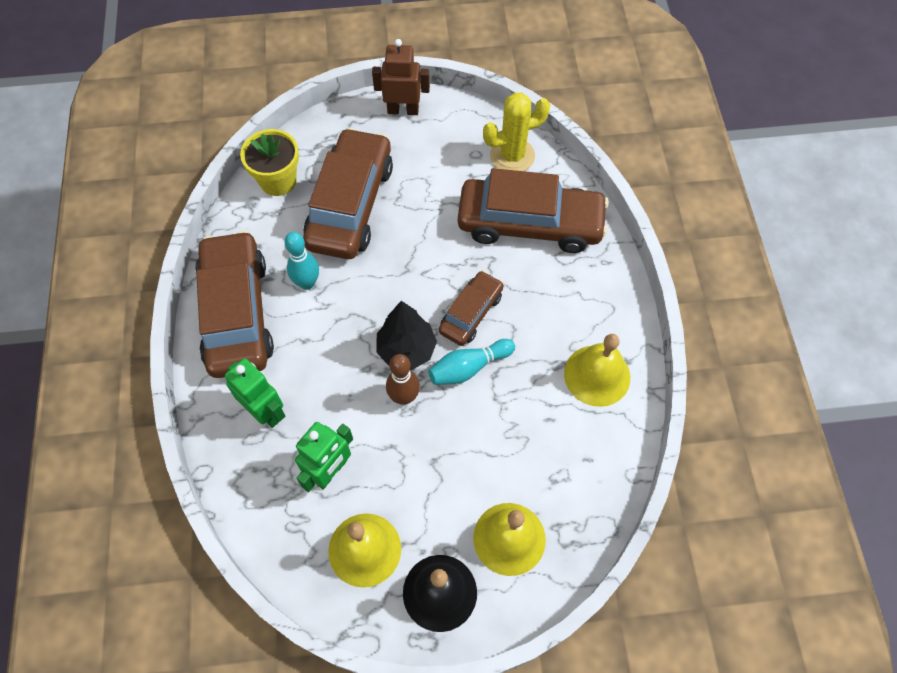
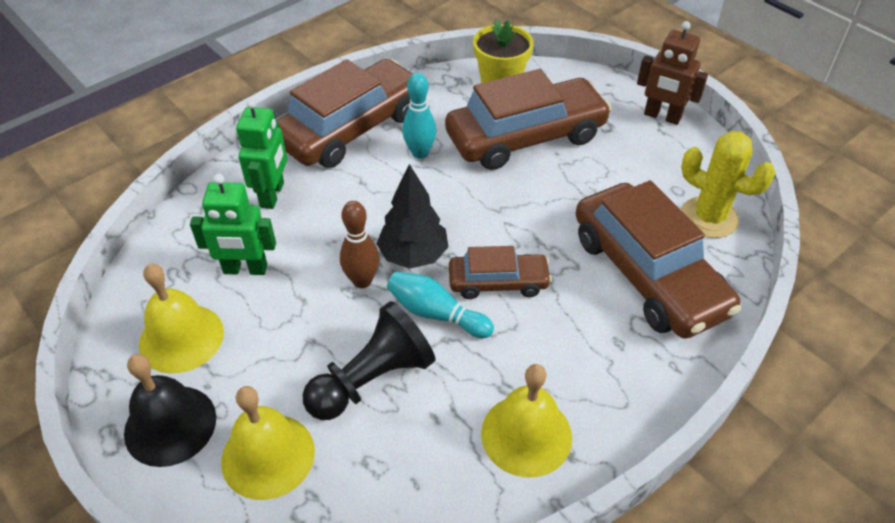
camera: 55 degrees right, 15 degrees down
(403, 110) = (662, 116): brown robot -> brown robot turned 150 degrees clockwise
(494, 440) = (372, 379): none -> black pawn

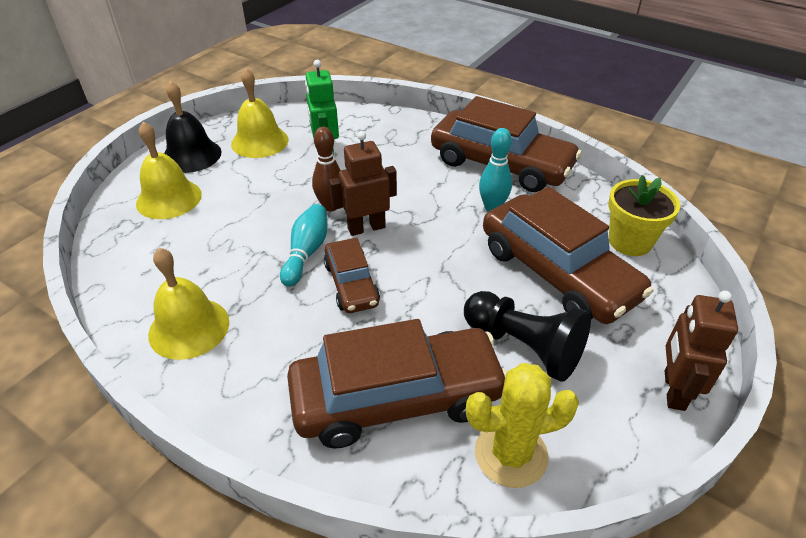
camera: 75 degrees right, 5 degrees down
(272, 195) = (404, 145): green robot -> none
(372, 379) = (235, 231): black pawn -> black pawn (524, 346)
(413, 255) = (366, 228): black tree -> brown robot
(648, 274) = (397, 398): brown car -> brown car turned 150 degrees counterclockwise
(709, 217) = (511, 454): yellow cactus -> yellow cactus turned 60 degrees clockwise

